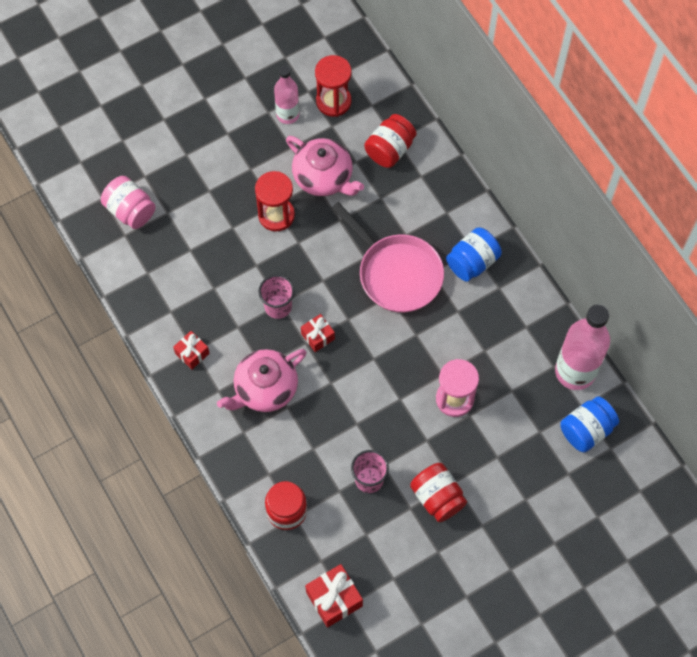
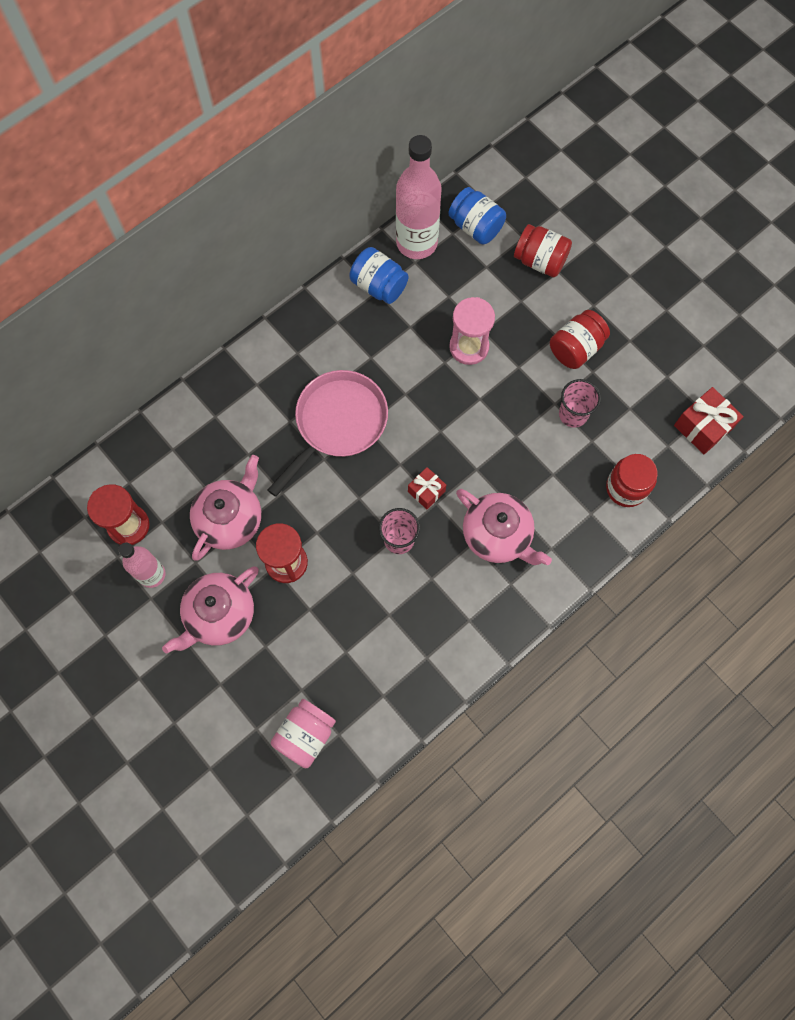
camera: 100 degrees left, 5 degrees up
(192, 353) = (473, 622): red gift -> none
(242, 160) = (219, 615): none -> pink teapot
(390, 150) = (185, 454): red jar -> red jar (540, 261)
(472, 262) = (312, 351): blue jar -> blue jar (379, 286)

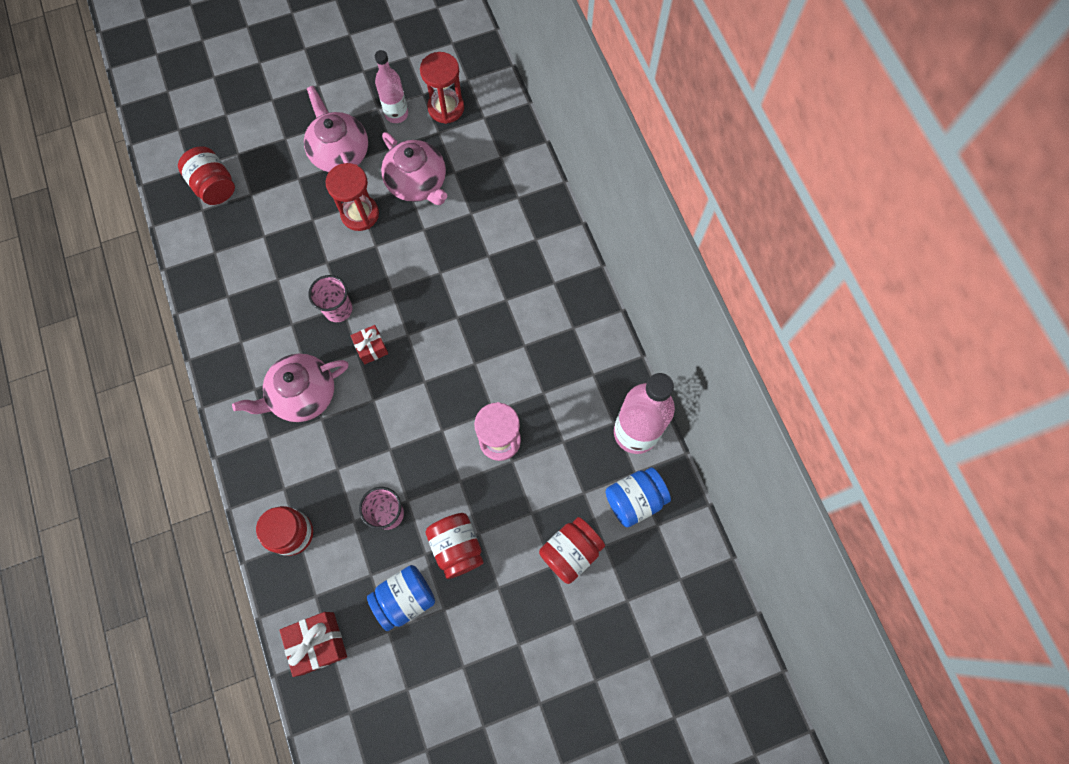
camera: 110 degrees right, 0 degrees up
(305, 735) = (214, 186): pink jar -> red jar
(337, 423) = (469, 294): pink pan -> none
(379, 286) = (598, 379): blue jar -> blue jar (405, 598)

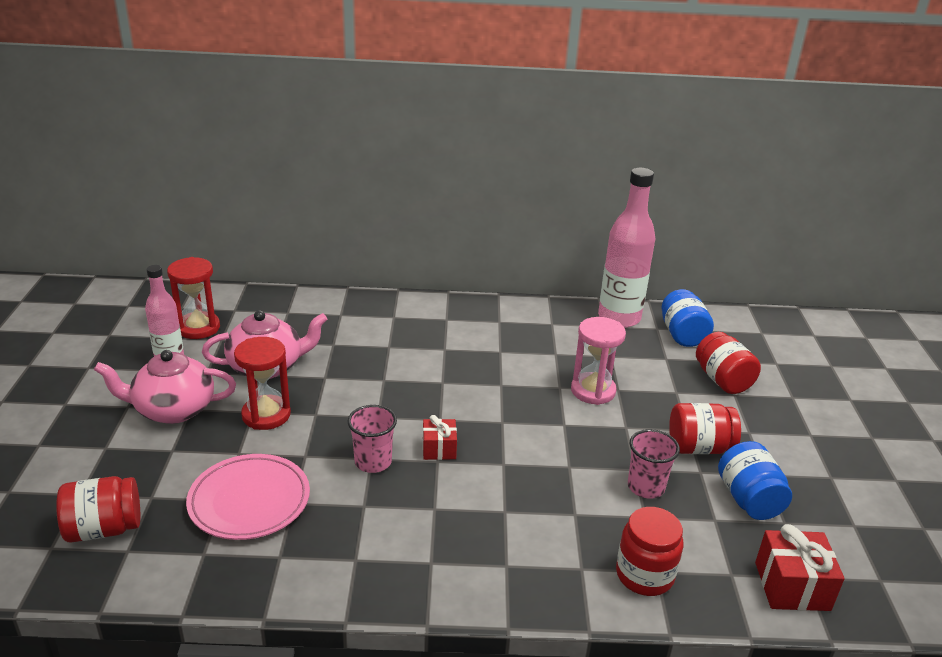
camera: 70 degrees left, 40 degrees down
(268, 252) = (249, 501): none -> pink plate
(303, 395) = (465, 519): pink teapot -> none

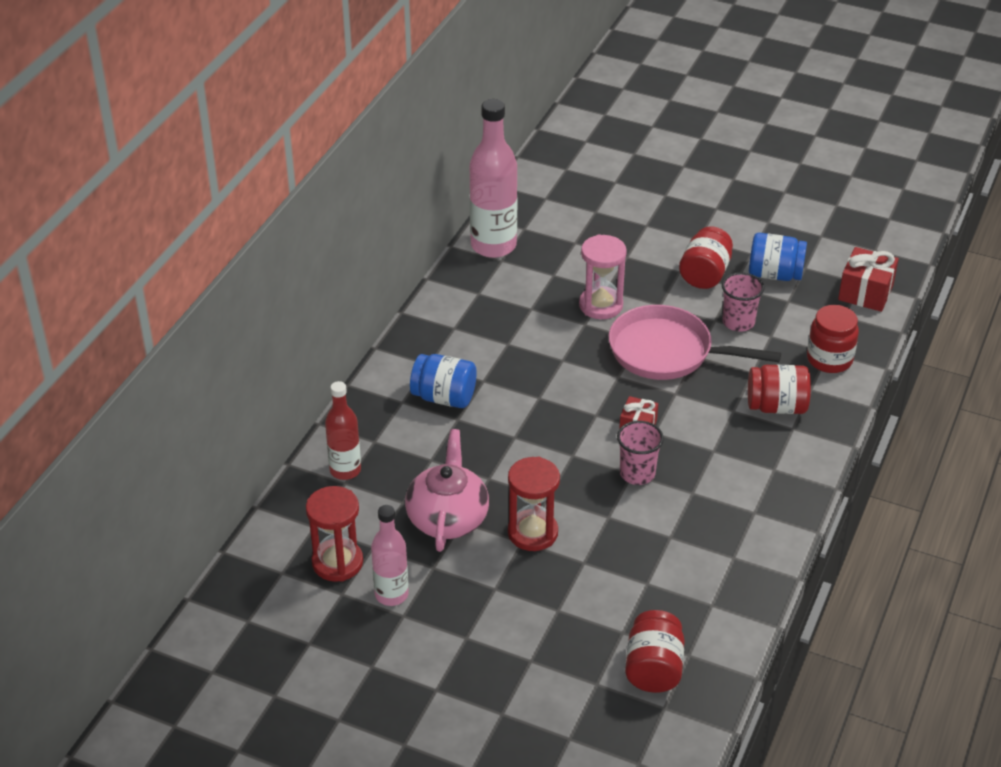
camera: 65 degrees left, 10 degrees up
(173, 409) = (490, 602): pink teapot -> none
(249, 501) = (656, 565): pink plate -> none
(301, 309) = (345, 470): none -> red bottle
(560, 446) = (667, 352): none -> pink pan
(682, 335) = (543, 217): blue jar -> blue jar (444, 397)
(722, 380) = (624, 223): red jar -> red jar (776, 406)

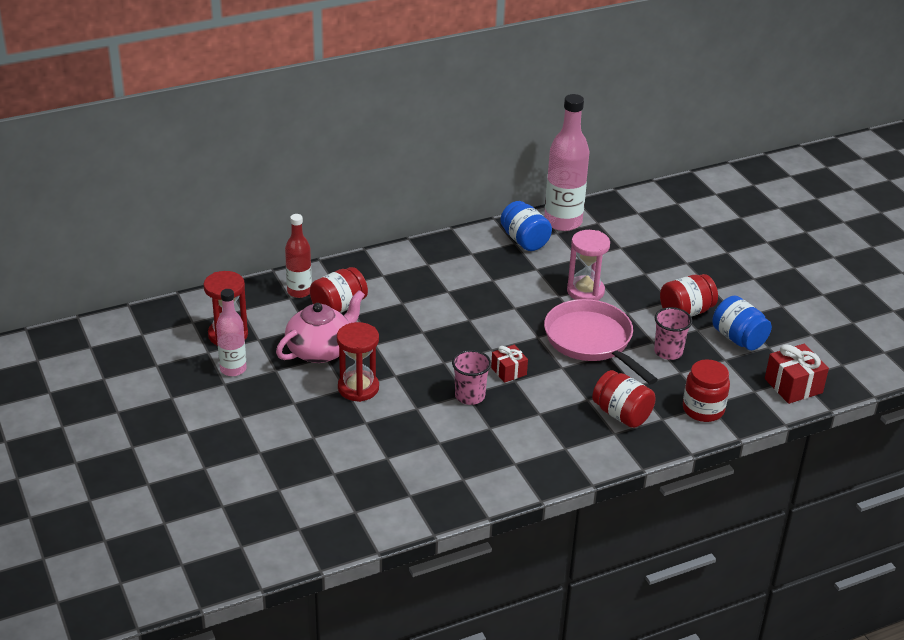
camera: 40 degrees right, 5 degrees down
(444, 397) = (411, 287): blue jar -> blue jar (524, 240)
(653, 668) = (323, 504): red jar -> red jar (338, 307)

